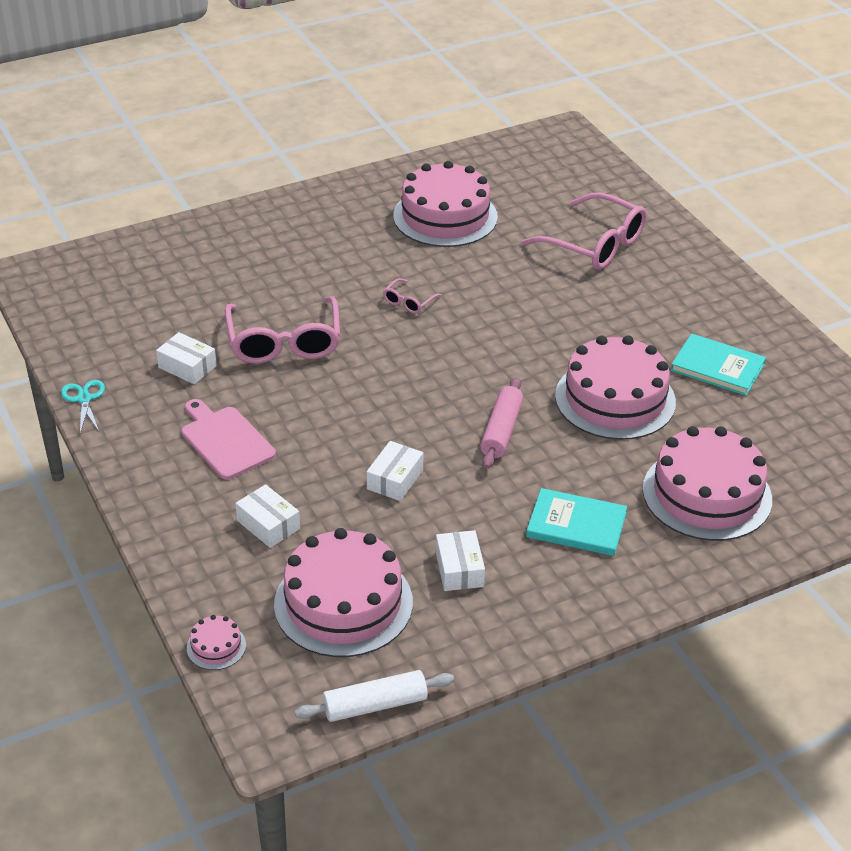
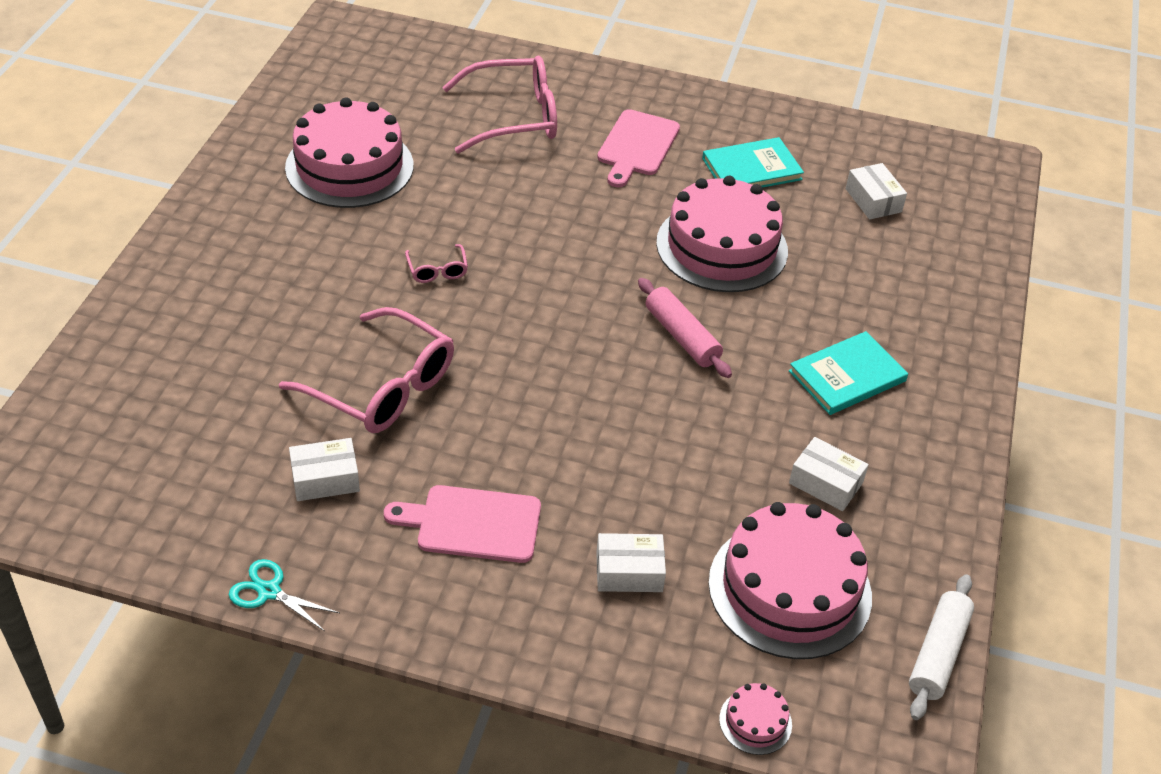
camera: 50 degrees left, 5 degrees up
(395, 479) = (666, 444): white box -> white box (873, 200)
(654, 307) = (637, 146): none -> pink cutting board
(707, 494) = (890, 281): pink cake -> none

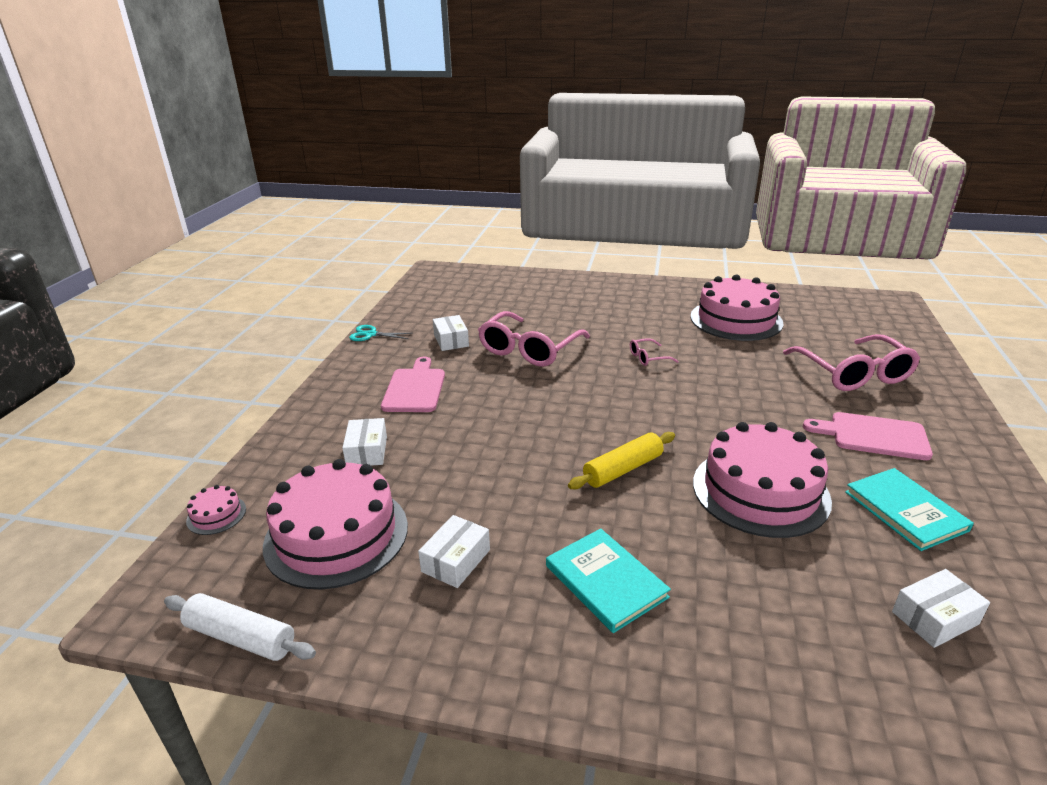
camera: 90 degrees right, 15 degrees down
(269, 592) = (371, 334): turquoise scissors -> turquoise scissors turned 105 degrees counterclockwise
(682, 336) = (623, 469): pink rolling pin -> yellow rolling pin

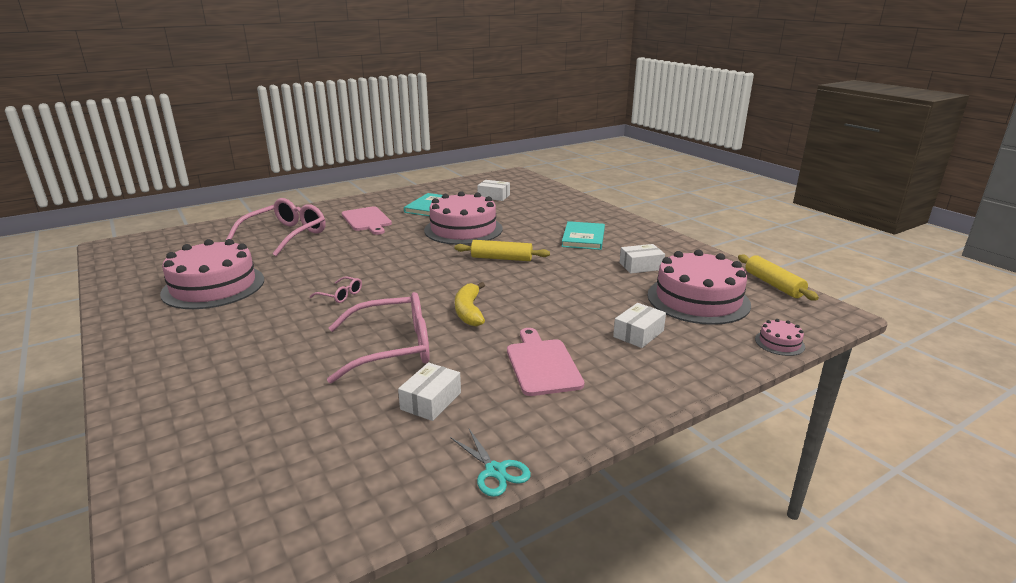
camera: 135 degrees left, 5 degrees down
(241, 637) = (773, 284): white rolling pin -> yellow rolling pin
(415, 388) = (542, 364): pink cutting board -> pink cutting board turned 120 degrees clockwise
(533, 396) = (469, 311): none -> yellow banana

